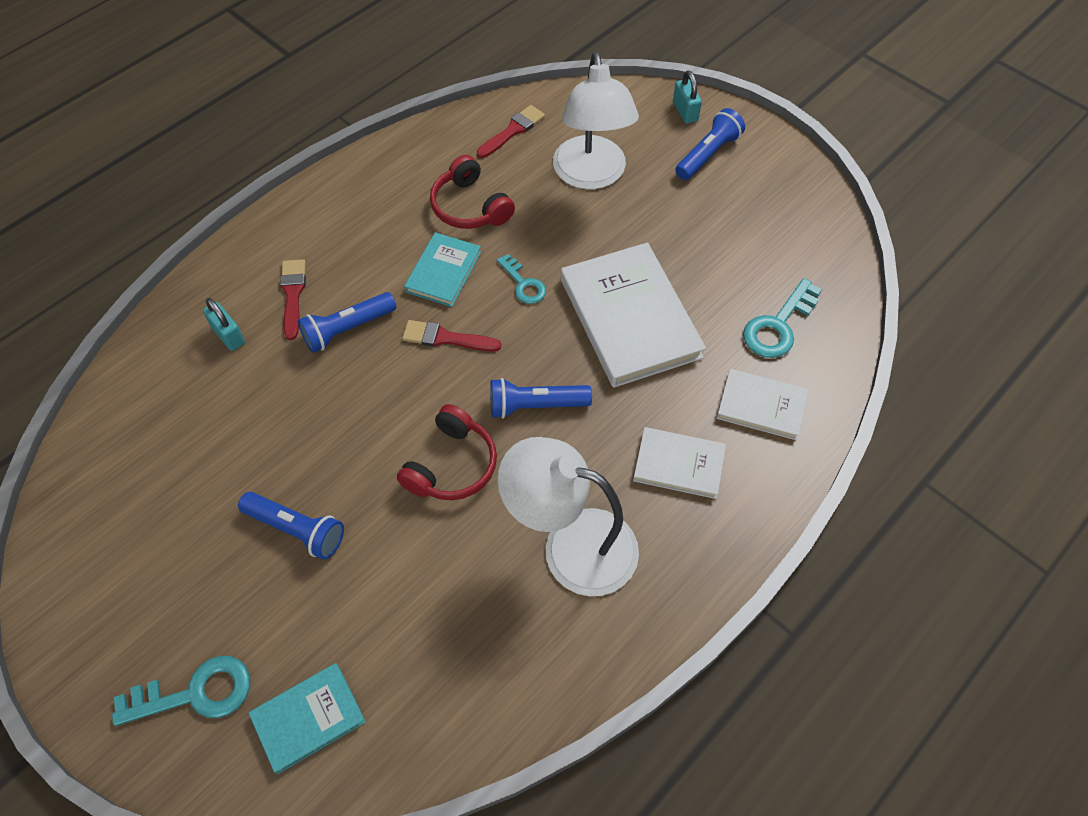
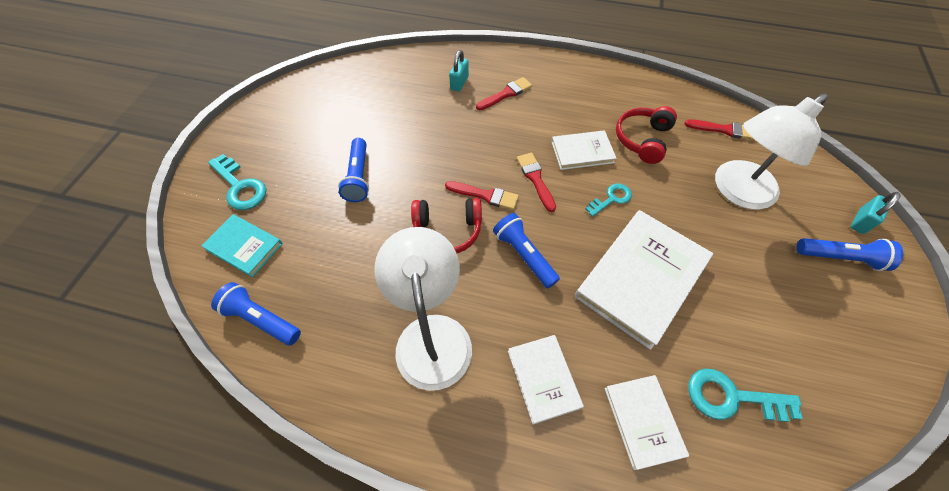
camera: 60 degrees right, 0 degrees up
(347, 329) = (503, 129): blue flashlight -> blue flashlight (261, 319)
(431, 401) = (485, 195): none -> red brush
(443, 272) = (582, 152): turquoise book -> white book
(523, 284) = (611, 199): turquoise key -> turquoise key turned 150 degrees counterclockwise

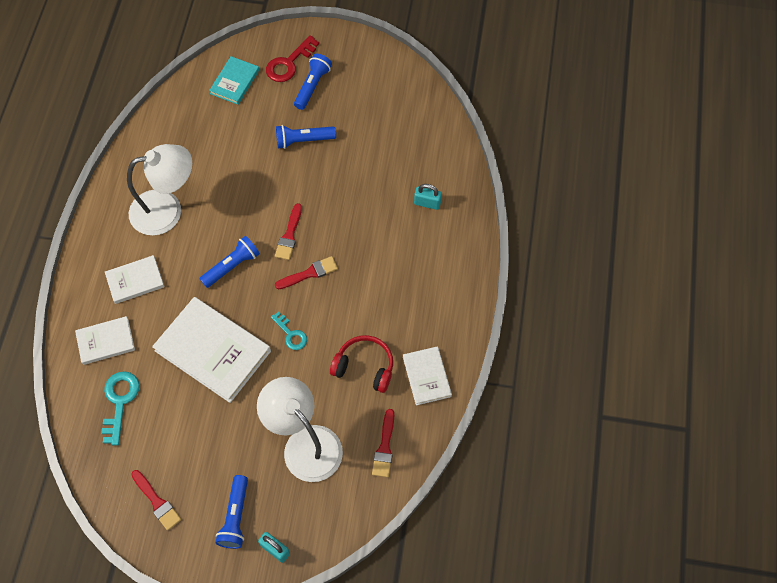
camera: 85 degrees right, 5 degrees up
(240, 187) = (289, 63): turquoise key -> red key
(261, 319) = (178, 108): blue flashlight -> blue flashlight (312, 86)
(447, 230) = (253, 211): red headphones -> none
(506, 94) = (416, 245): red brush -> red brush (157, 502)
(582, 152) = (344, 312): white book -> white book (426, 376)

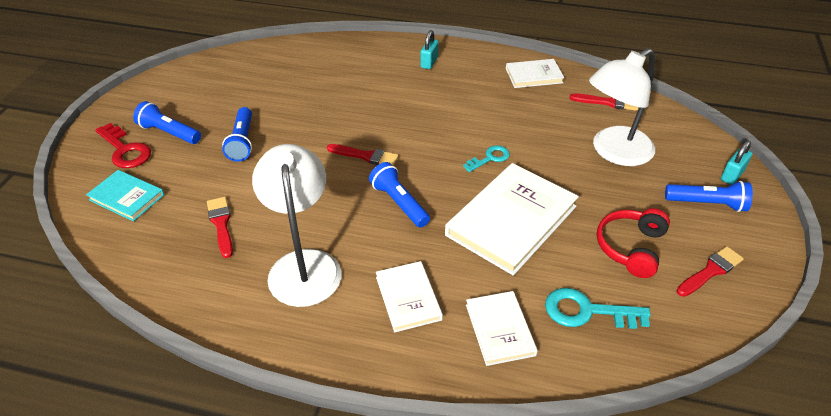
camera: 85 degrees left, 20 degrees down
(309, 273) = (416, 143): red brush -> red brush (221, 224)
(364, 367) = (526, 111): red headphones -> red headphones (631, 248)
(427, 203) = (348, 65): turquoise padlock -> turquoise padlock (429, 62)

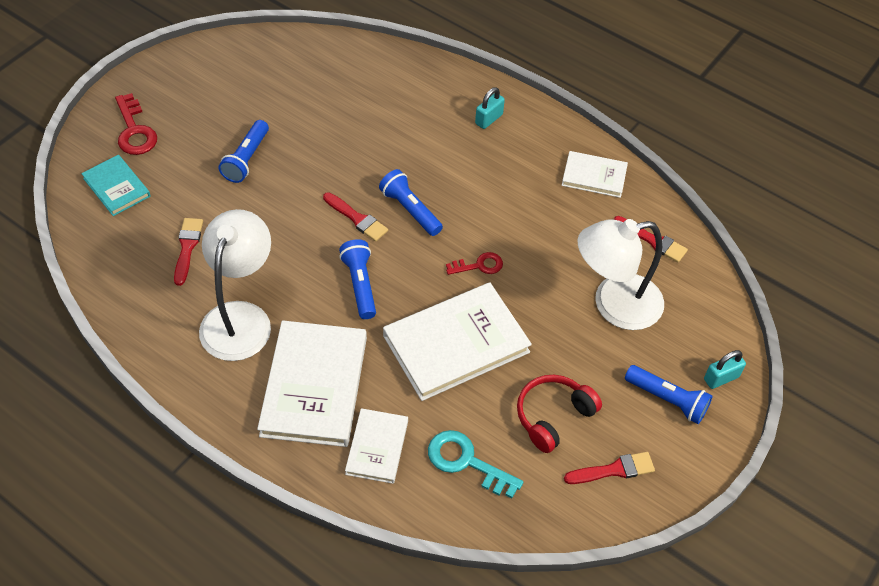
camera: 20 degrees right, 10 degrees up
(169, 133) = (182, 123): blue flashlight -> blue flashlight (410, 210)
(408, 298) = (314, 386): white book -> white book, size x1.84
(490, 158) = (479, 265): turquoise key -> red key

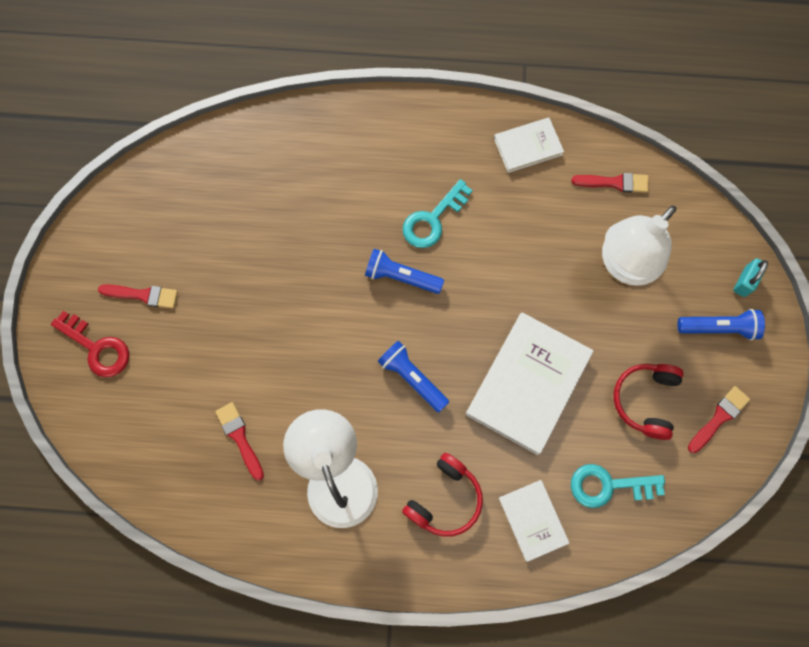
camera: 30 degrees left, 20 degrees up
(116, 187) = (128, 417): turquoise book -> none
(246, 159) = (222, 314): blue flashlight -> none
(314, 386) = (444, 499): white book -> red headphones
(357, 219) = (363, 314): red brush -> red brush (143, 295)
(469, 185) = (433, 219): none -> turquoise key
(479, 265) = (495, 296): red key -> none
(489, 119) = (402, 140): turquoise padlock -> none

